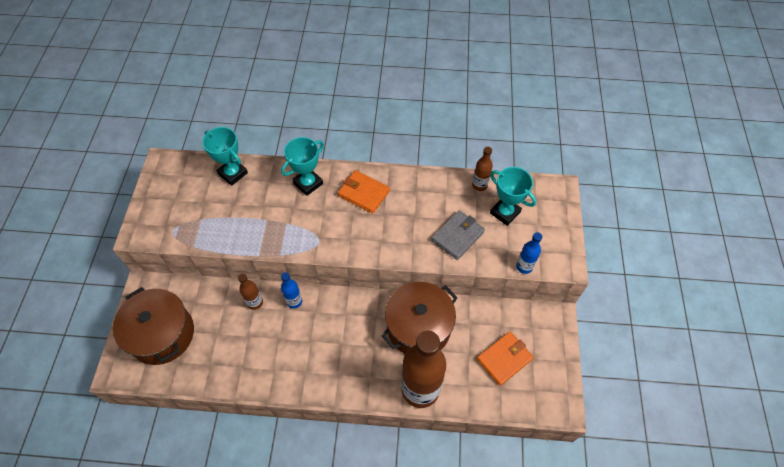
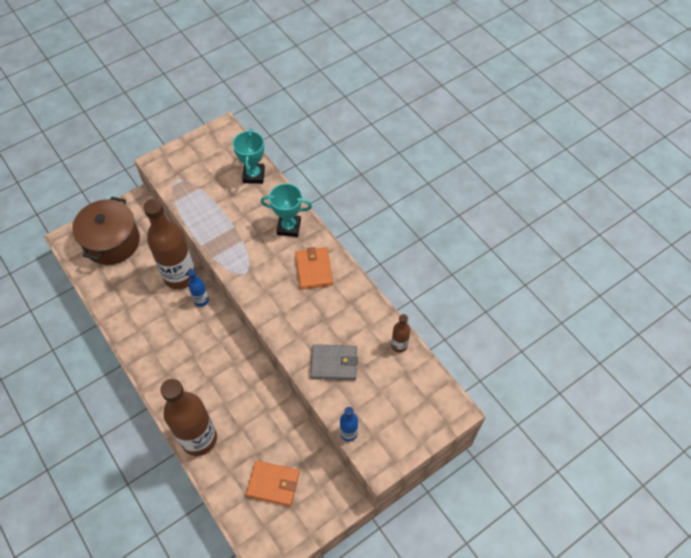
camera: 50 degrees right, 0 degrees up
(255, 302) = (180, 276): brown bottle -> brown bottle, size x2.22
(418, 327) = (249, 400): brown pot -> none
(505, 212) = (389, 383): turquoise trophy -> none

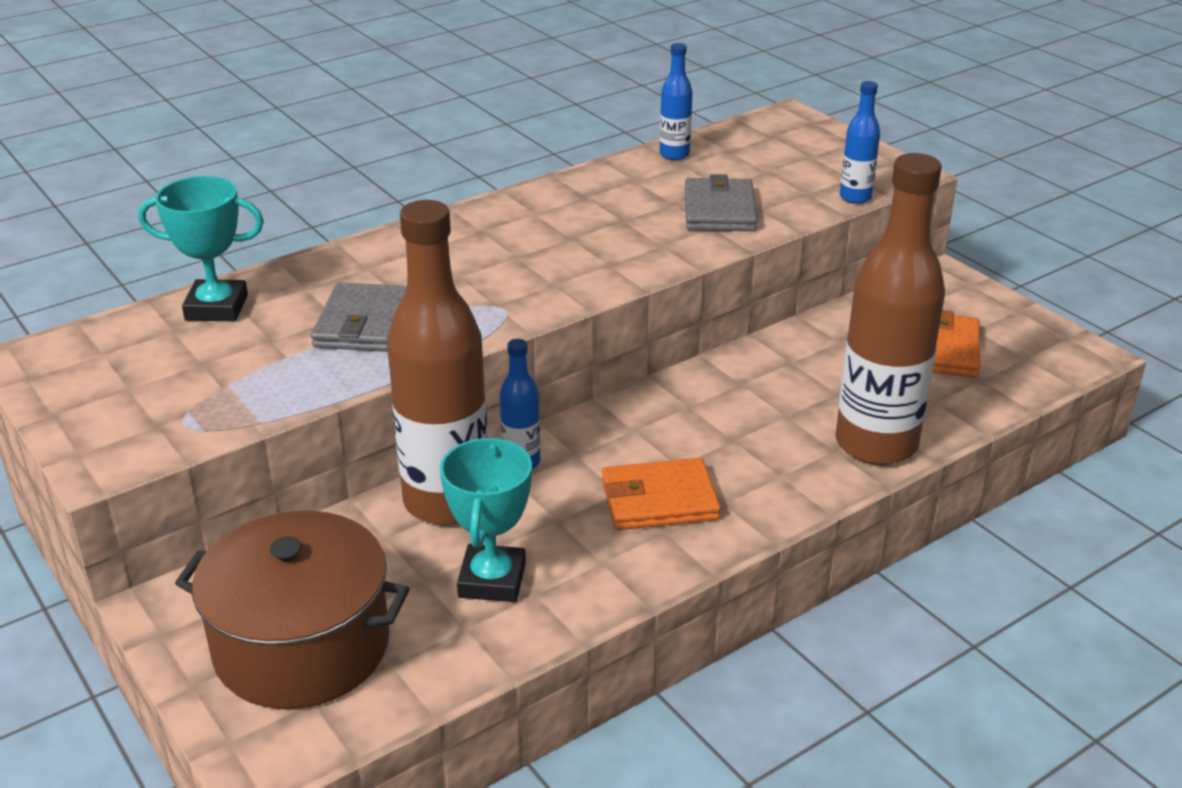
camera: 90 degrees left, 25 degrees down
(238, 224) = (363, 323): none -> grey wallet
(289, 227) = (387, 260): turquoise trophy -> turquoise trophy (492, 580)
(314, 270) = (504, 231): orange wallet -> orange wallet (659, 500)
(399, 345) = (674, 154): brown bottle -> blue bottle

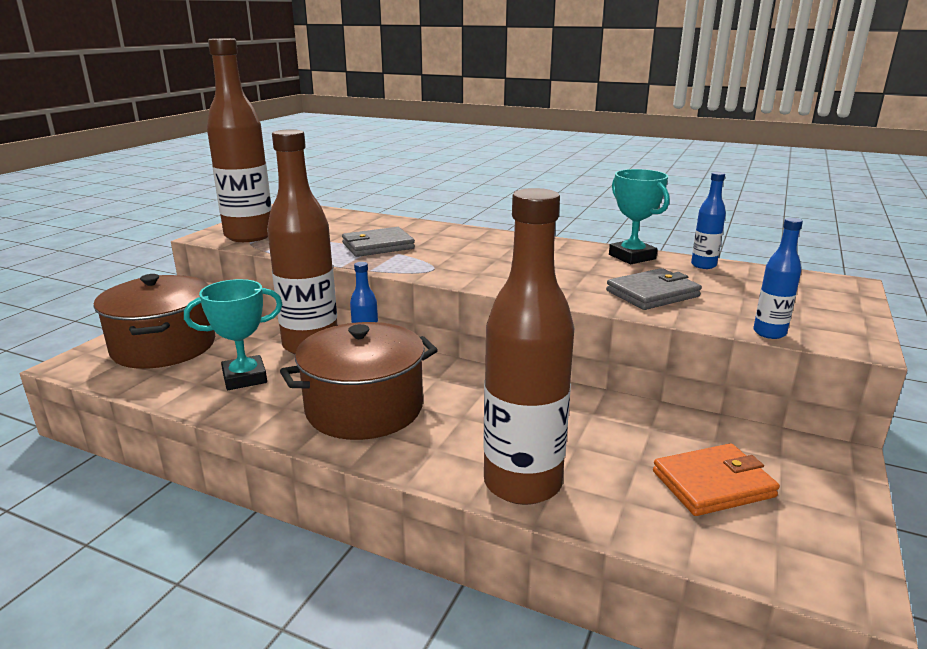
camera: 60 degrees right, 10 degrees down
(160, 423) = (249, 236): none -> brown bottle
(216, 308) = (359, 220): turquoise trophy -> turquoise trophy (632, 257)
(659, 500) = (364, 408): orange wallet -> brown pot

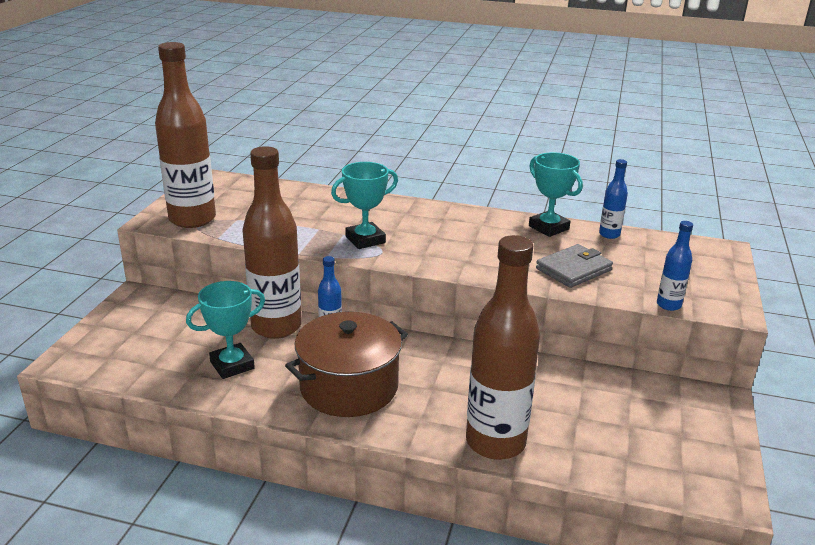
camera: 10 degrees left, 5 degrees up
(164, 346) = (140, 337): brown pot -> none
(378, 246) = (321, 226): grey wallet -> none
(419, 258) = (365, 240): none -> turquoise trophy
(713, 484) = (634, 429): orange wallet -> none

